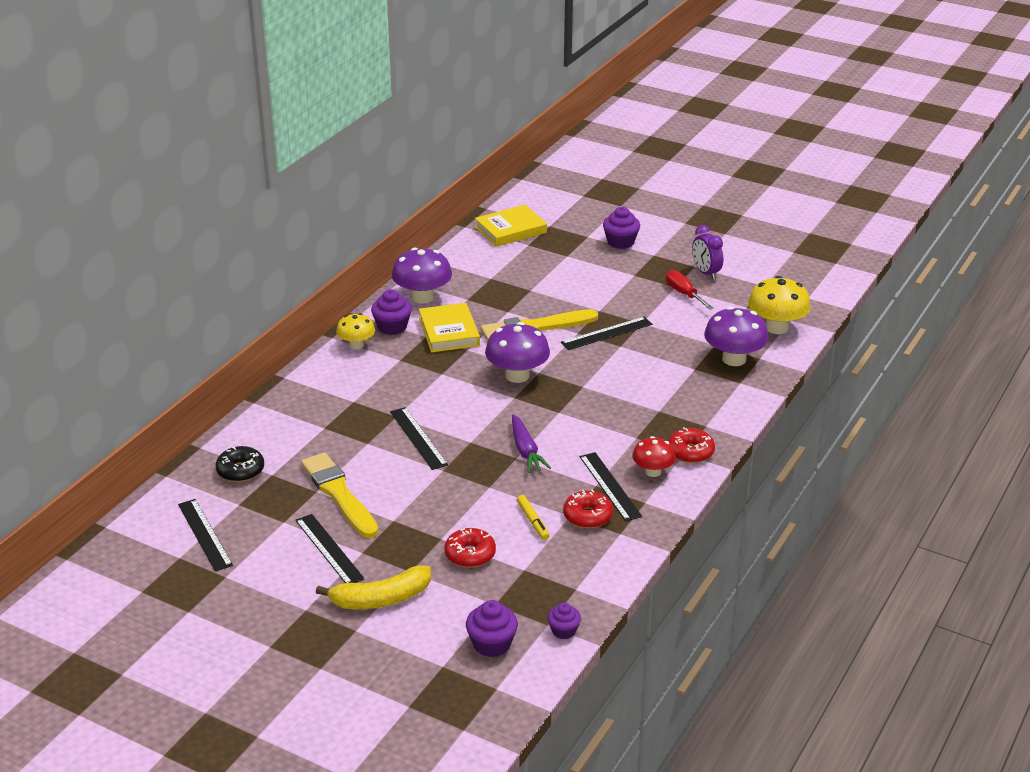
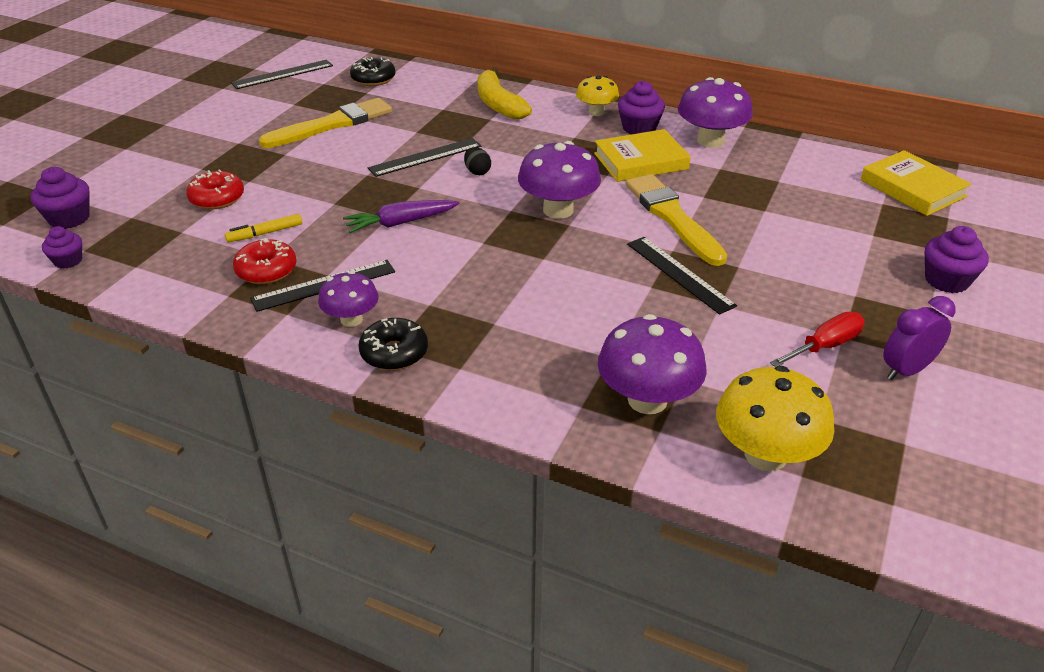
camera: 85 degrees right, 5 degrees up
(329, 549) = (247, 127): black ruler -> none
(381, 599) = (164, 157): yellow banana -> yellow banana (498, 104)
(450, 411) = (477, 172): none -> black egg
(653, 471) = (351, 319): red mushroom -> purple mushroom
(690, 452) = (394, 353): red donut -> black donut

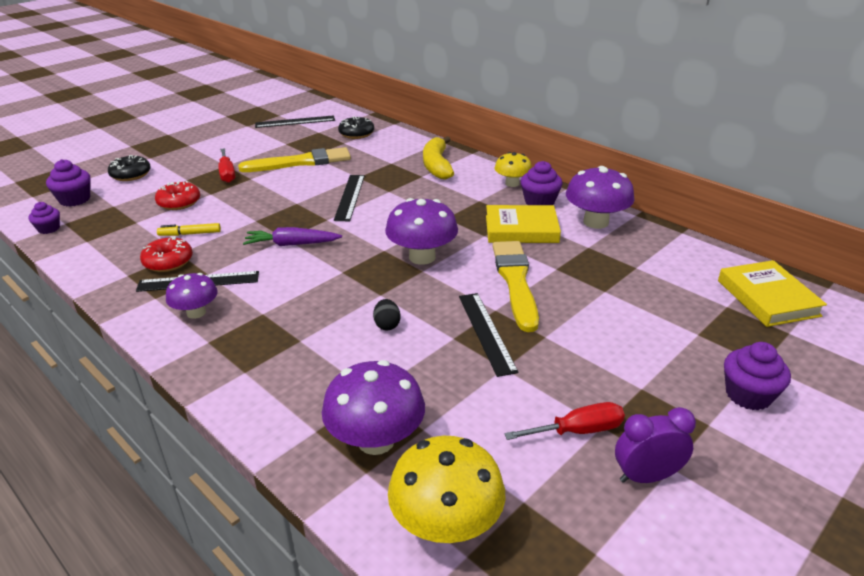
camera: 20 degrees right, 5 degrees down
(249, 153) = (227, 174): none -> red screwdriver
(394, 353) = (205, 347): black donut -> black donut (131, 174)
(425, 157) = (349, 197): black ruler -> black ruler turned 75 degrees counterclockwise
(477, 172) = (380, 215): black egg -> black egg (387, 325)

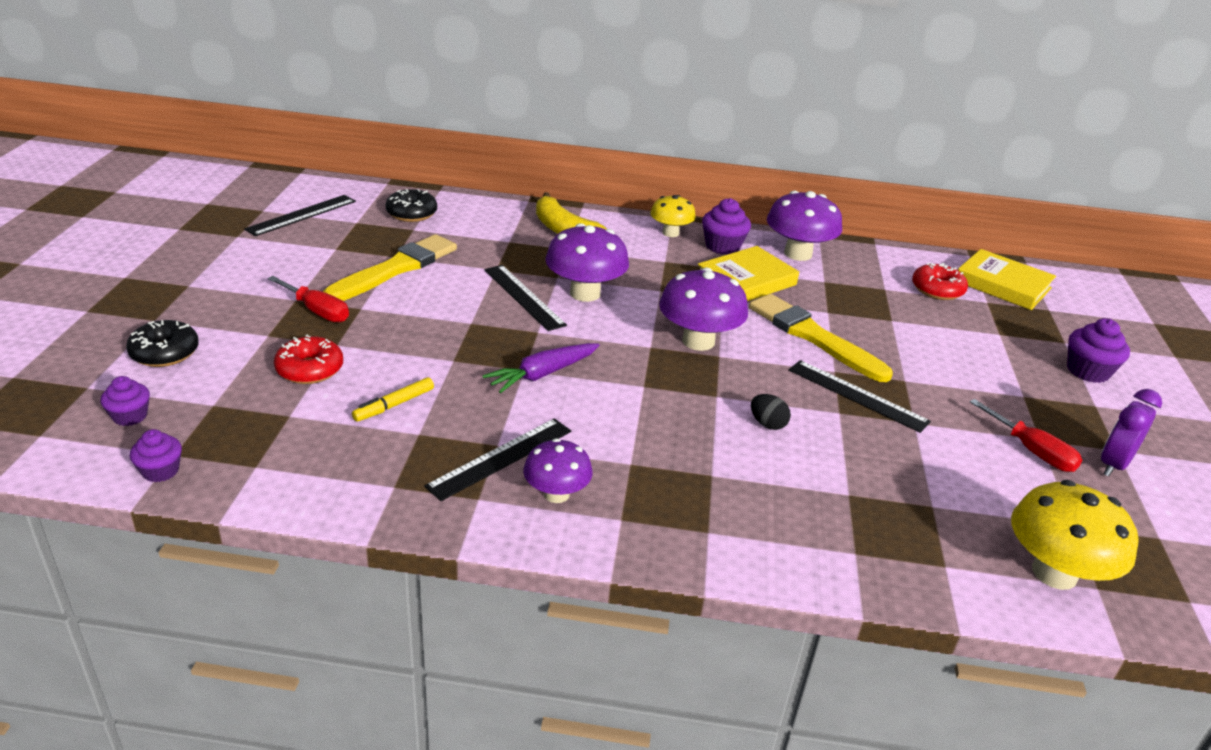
camera: 40 degrees left, 0 degrees up
(75, 199) = (130, 416): purple cupcake -> purple cupcake, size x0.65
(168, 262) = (422, 449): red donut -> red donut (937, 290)
(376, 440) = (913, 534): purple mushroom -> purple mushroom (585, 293)
(578, 431) = (1032, 451): red screwdriver -> red screwdriver turned 105 degrees clockwise

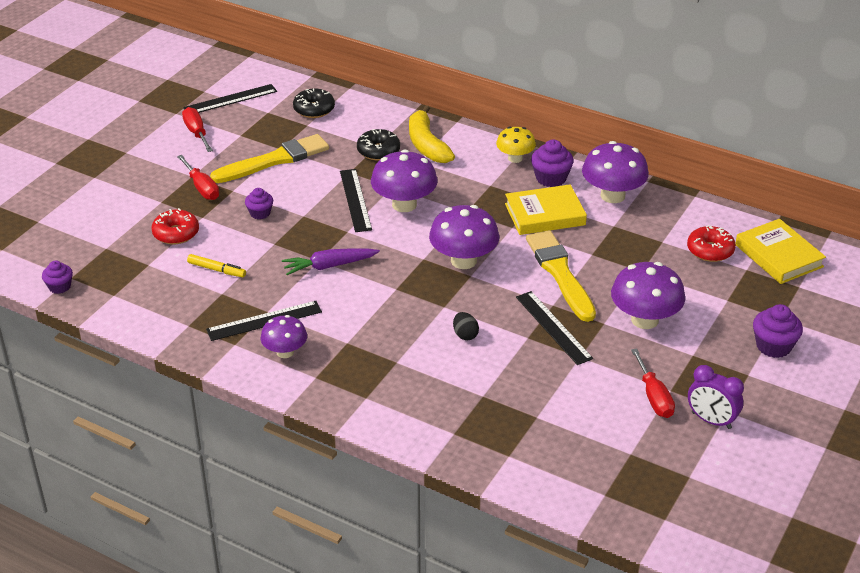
camera: 25 degrees right, 5 degrees up
(130, 416) = (55, 246): purple cupcake -> purple cupcake (260, 213)
(165, 353) = (91, 204): black donut -> black donut (378, 151)
(276, 253) = (197, 133): none -> red screwdriver
(394, 405) = (217, 270): yellow marker -> yellow marker turned 135 degrees counterclockwise
(942, 369) = (644, 320): none -> purple mushroom
(1054, 573) = (582, 478): yellow mushroom -> none
(1113, 464) = (711, 420): purple clock -> purple clock turned 120 degrees counterclockwise

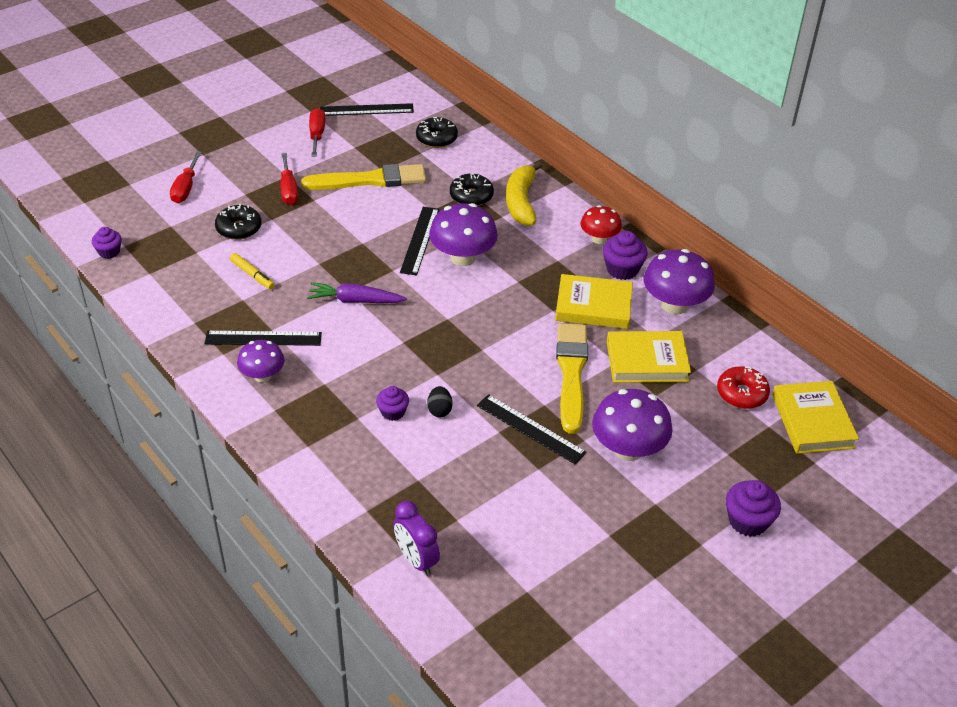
camera: 20 degrees right, 5 degrees up
(176, 233) = (239, 228): red donut -> black donut
(260, 213) = (325, 229): purple cupcake -> purple cupcake (393, 412)
(463, 261) = (484, 332): purple mushroom -> none
(515, 158) = (599, 239): yellow mushroom -> red mushroom
(553, 327) = (530, 429): black ruler -> black ruler turned 45 degrees counterclockwise
(617, 246) = (647, 361): none -> yellow book
(654, 397) = (587, 537): red screwdriver -> red screwdriver (185, 188)
(711, 420) = (632, 583): purple clock -> purple clock (416, 560)

